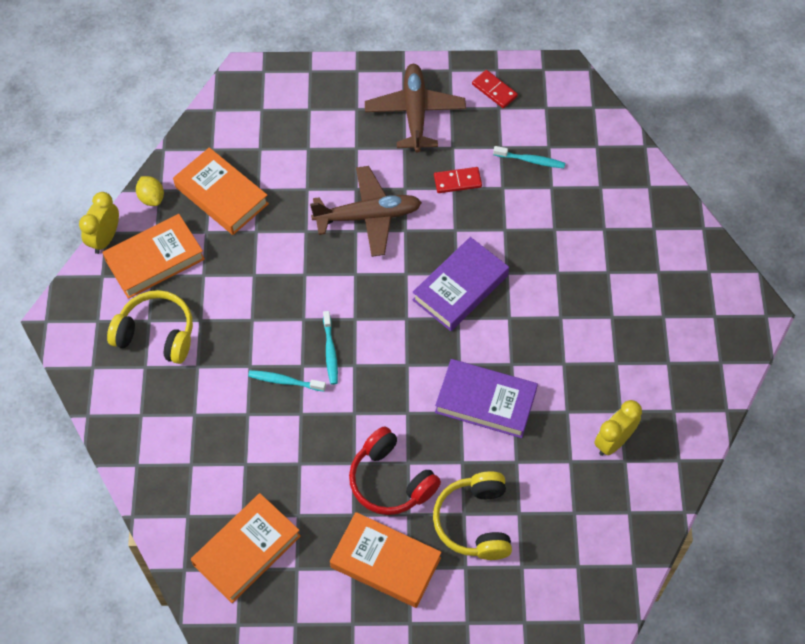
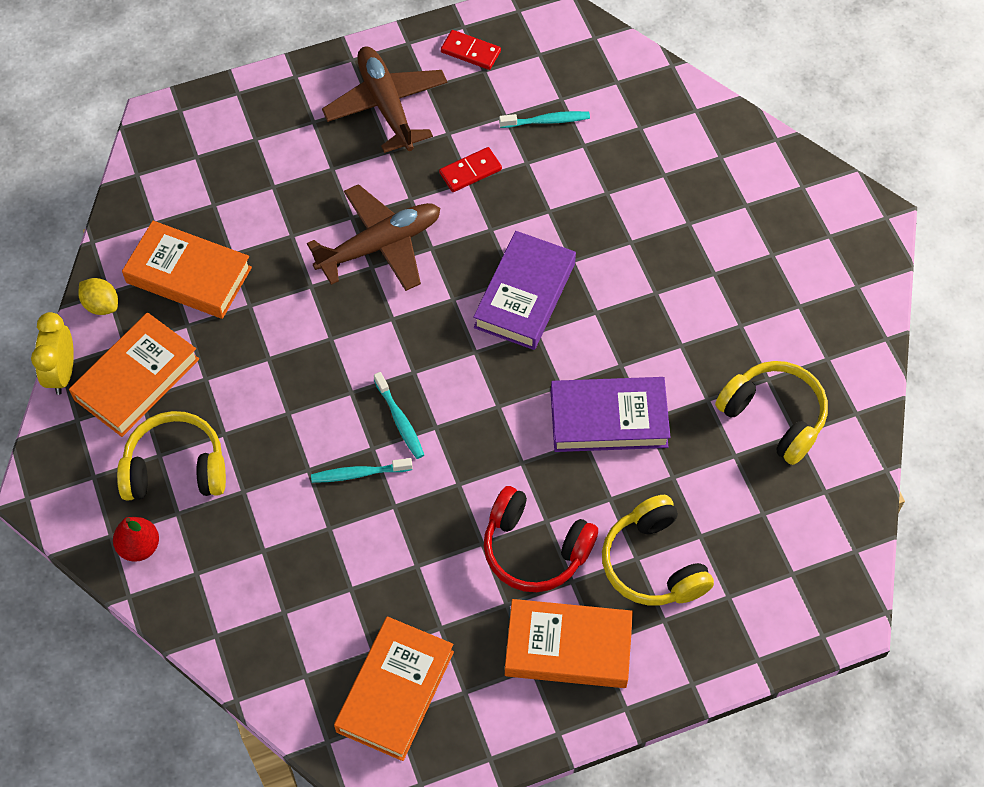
camera: 20 degrees left, 0 degrees up
(109, 382) = (139, 547): none -> red pear
(613, 441) = (774, 416): yellow clock -> yellow headphones

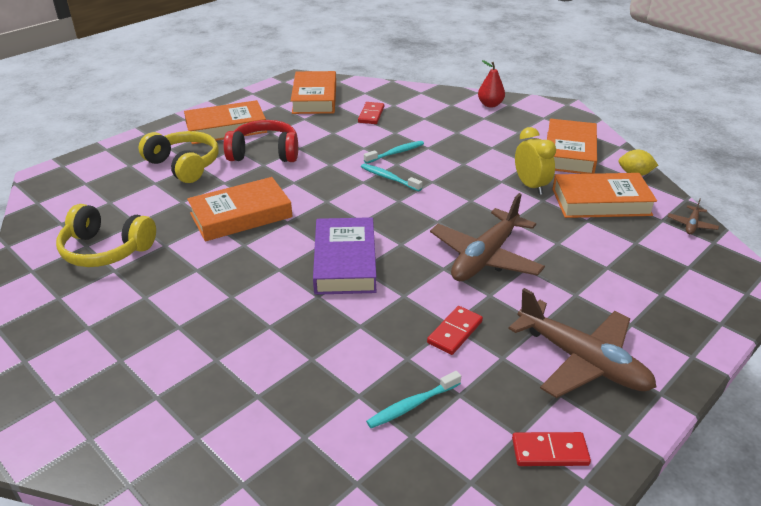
camera: 155 degrees right, 25 degrees down
(62, 373) = (614, 144): yellow clock -> yellow clock (531, 186)
(131, 204) = (691, 225): none -> brown plane
(175, 468) = (503, 130): yellow headphones -> none
(335, 594) = (371, 115): none -> red domino
(608, 419) = (241, 215): purple book -> orange book

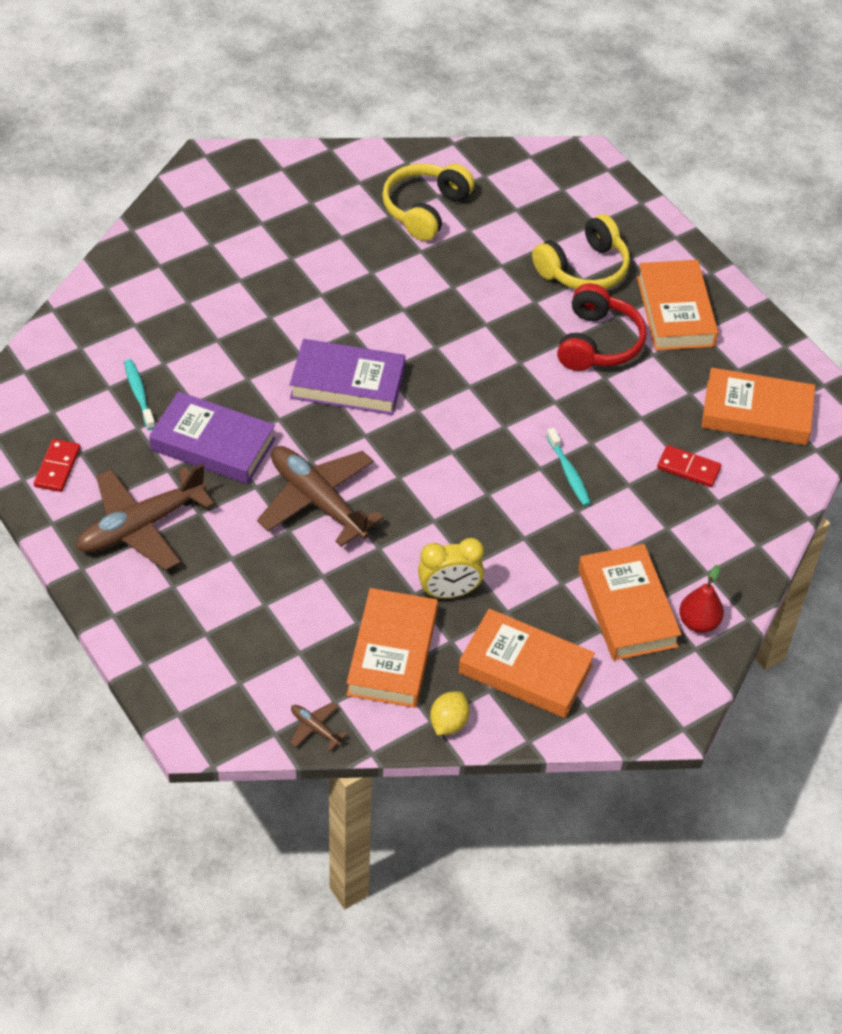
camera: 100 degrees right, 15 degrees up
(241, 215) = (460, 311): orange book -> orange book (627, 608)
(389, 178) = (505, 452): turquoise toothbrush -> none
(454, 332) = (213, 444): red domino -> purple book

